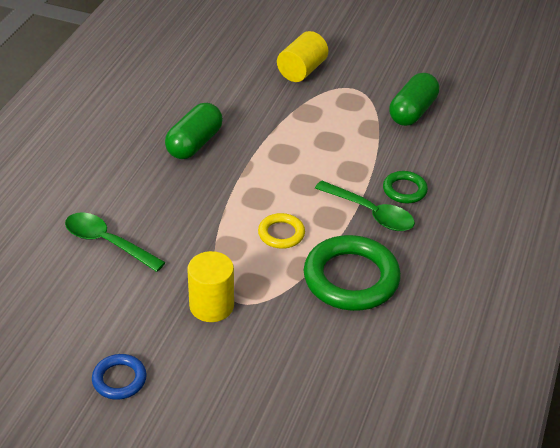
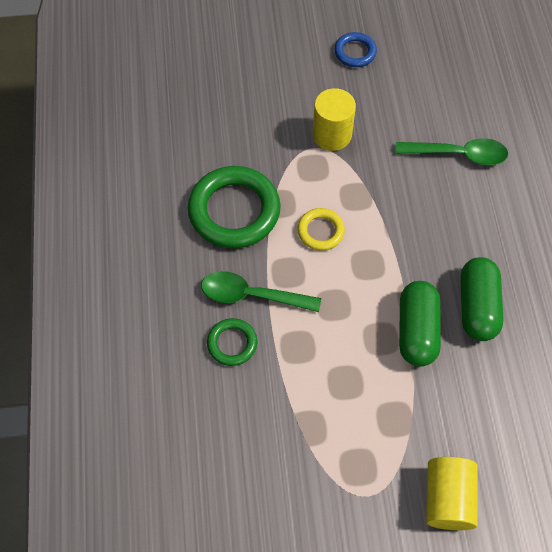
camera: 155 degrees right, 20 degrees up
(412, 112) = (276, 484): green capsule -> green capsule (416, 330)

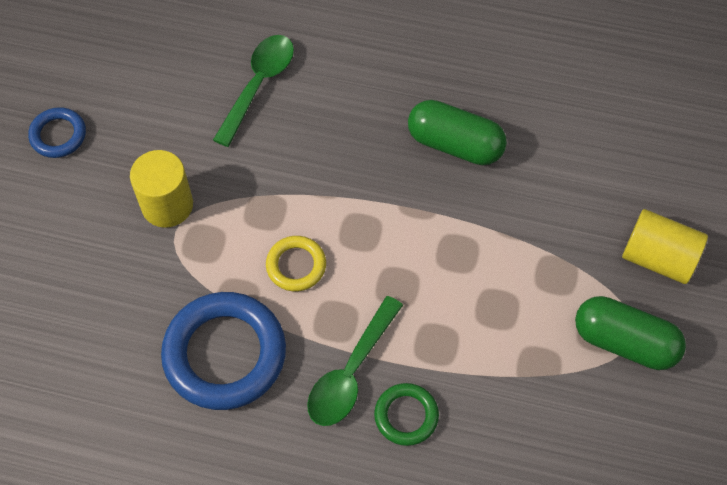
camera: 70 degrees left, 0 degrees up
(234, 211) = (225, 354): green ring -> blue ring
(416, 330) = (461, 213): green capsule -> green capsule (624, 342)

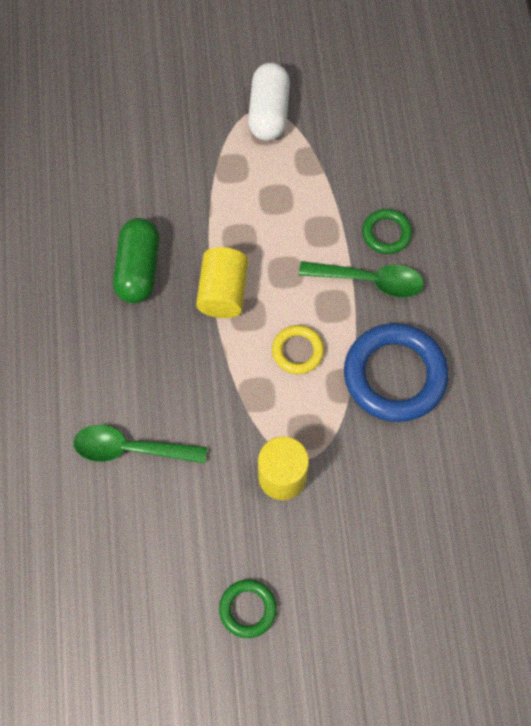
camera: 110 degrees left, 5 degrees up
(58, 135) = (248, 609): blue ring -> green ring
(624, 342) = (269, 113): green capsule -> white capsule
(658, 258) = (191, 106): yellow cylinder -> yellow cylinder (223, 292)

